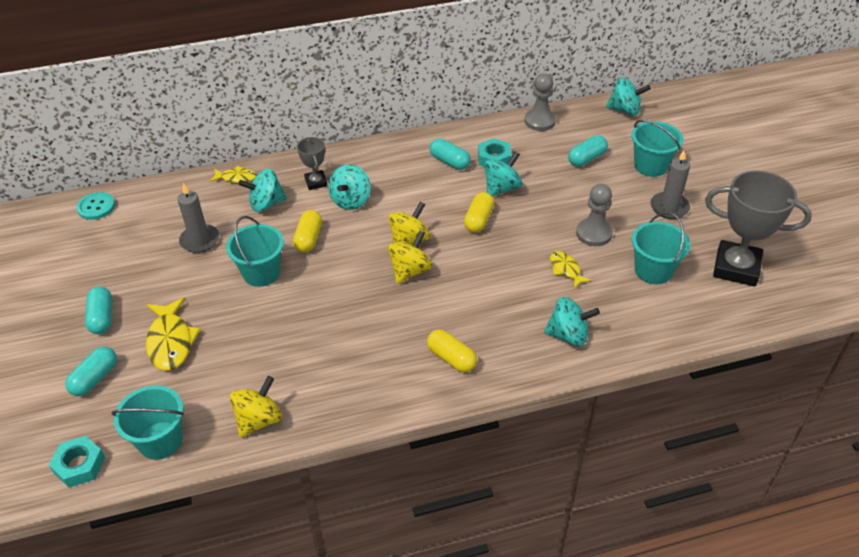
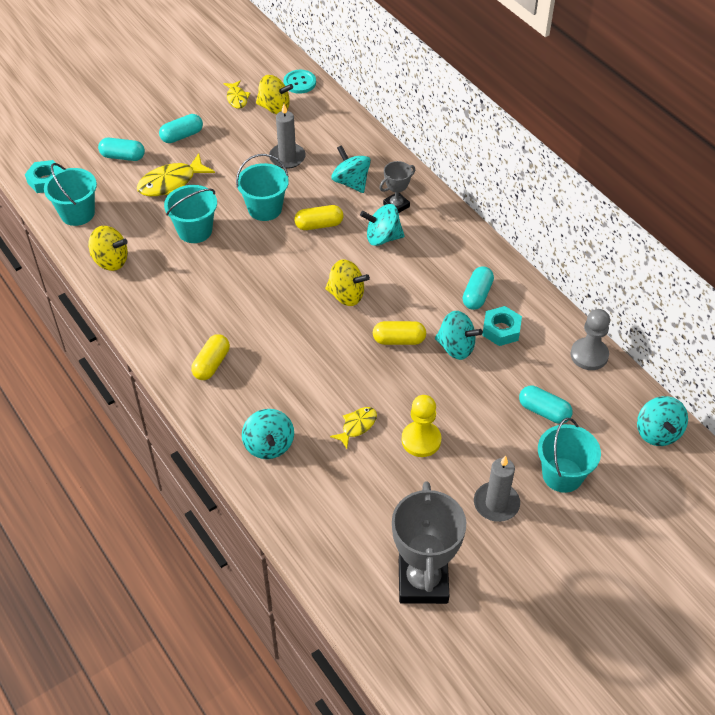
camera: 70 degrees right, 5 degrees up
(236, 178) = (376, 151): yellow fish -> yellow fish (237, 98)
(410, 271) = (307, 307): yellow spinning top -> yellow spinning top (274, 108)
(594, 233) = (421, 440): grey pawn -> yellow pawn
(653, 270) = (386, 502): turquoise bucket -> turquoise bucket (195, 230)

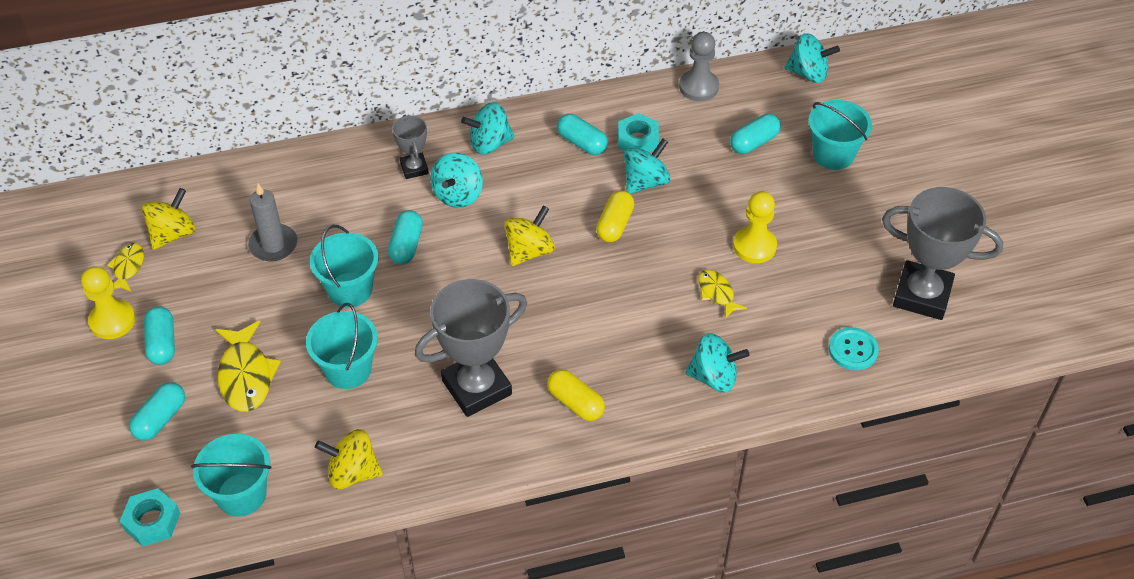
camera: 70 degrees left, 0 degrees up
(111, 261) = (353, 472): yellow spinning top -> yellow spinning top turned 120 degrees counterclockwise
(191, 108) = (112, 321): none -> yellow pawn
(205, 303) = (476, 387): none -> grey trophy
(237, 98) = (128, 267): yellow fish -> yellow fish turned 90 degrees counterclockwise
(299, 83) = (142, 197): turquoise button -> turquoise button (853, 350)
(319, 225) = (406, 245): yellow capsule -> turquoise capsule
(351, 182) = (353, 197): turquoise spinning top -> turquoise spinning top (489, 143)
(496, 503) = (850, 212): grey candle -> none

